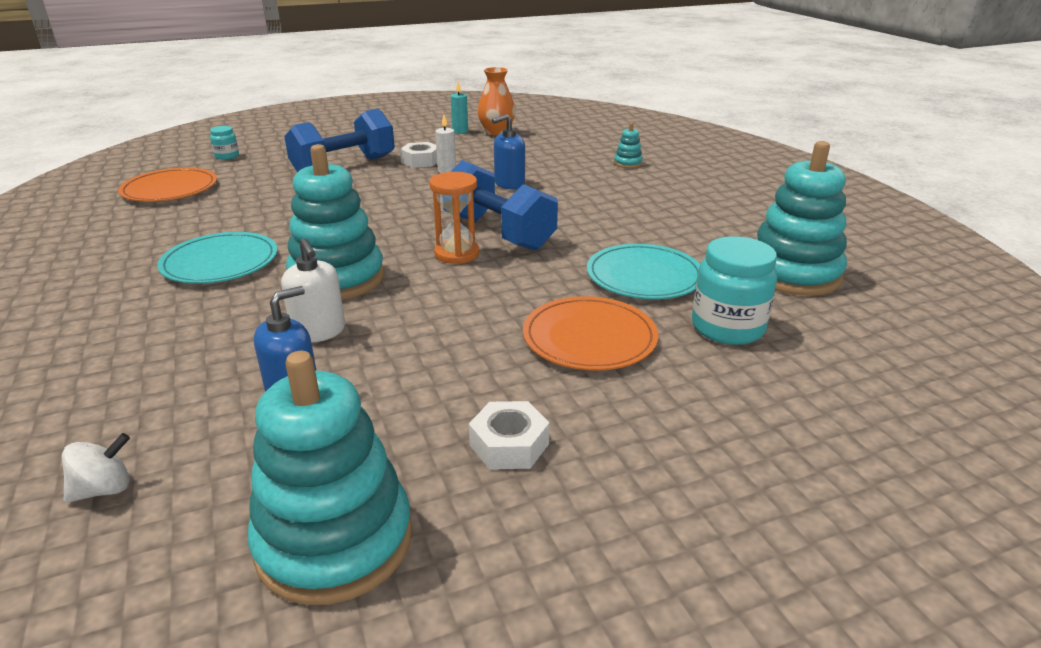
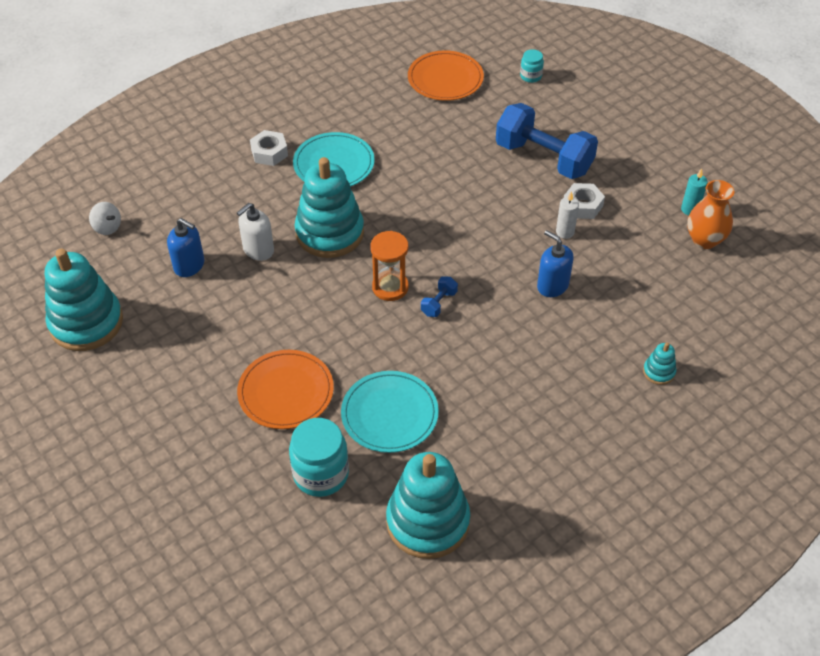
camera: 75 degrees right, 20 degrees up
(498, 232) = (439, 303): blue dumbbell -> blue dumbbell, size x0.41
(509, 444) = (165, 372): white nut -> white nut (269, 153)

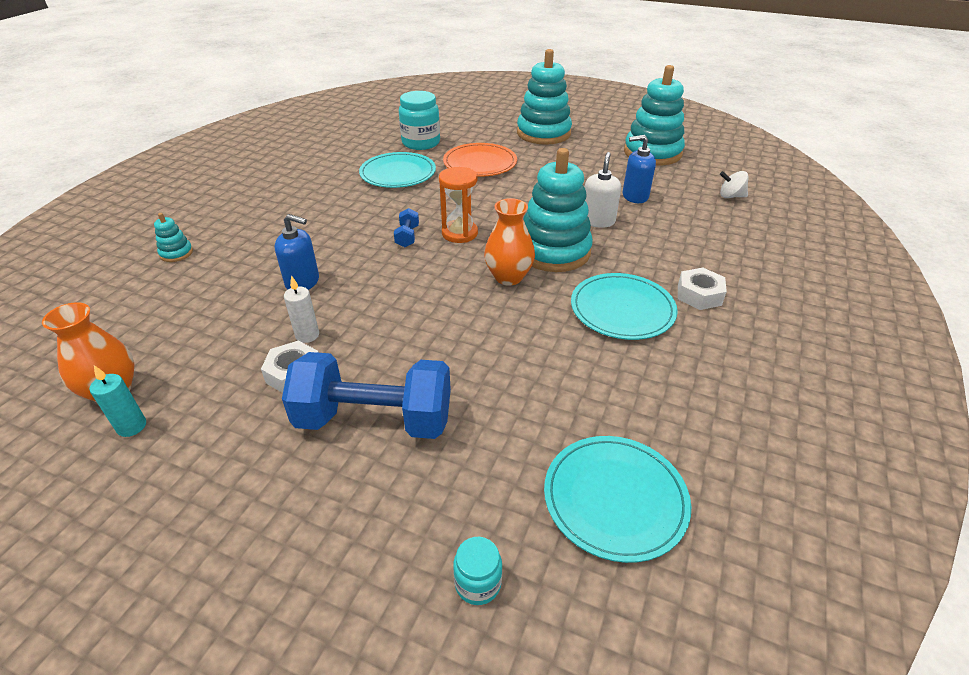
camera: 150 degrees right, 10 degrees down
(387, 223) = (508, 277): none -> orange vase
(428, 522) = (338, 145): turquoise stacking toy -> turquoise stacking toy (543, 133)
(445, 79) = (615, 499): orange plate -> turquoise plate

